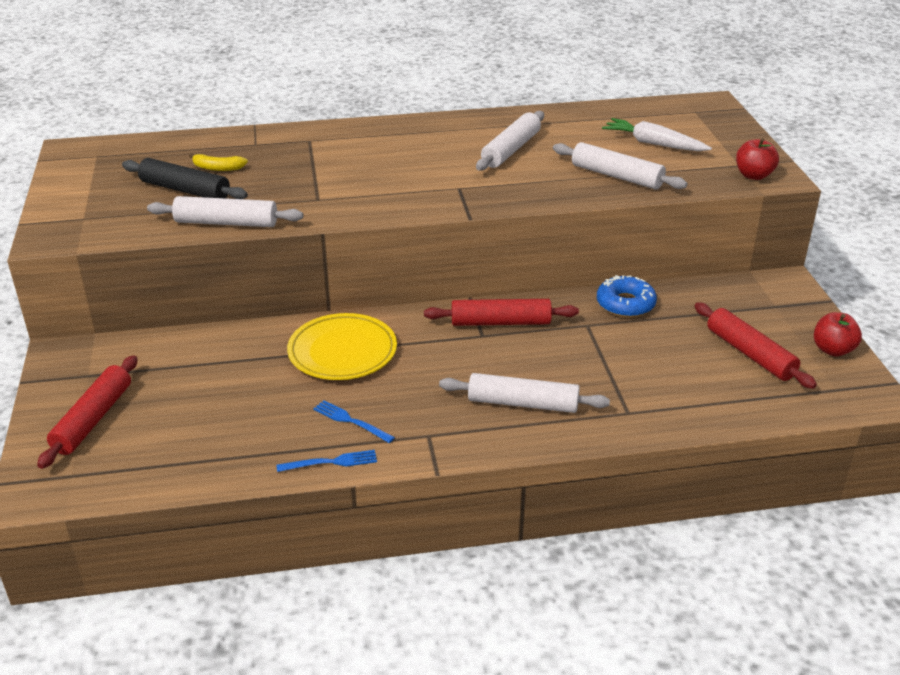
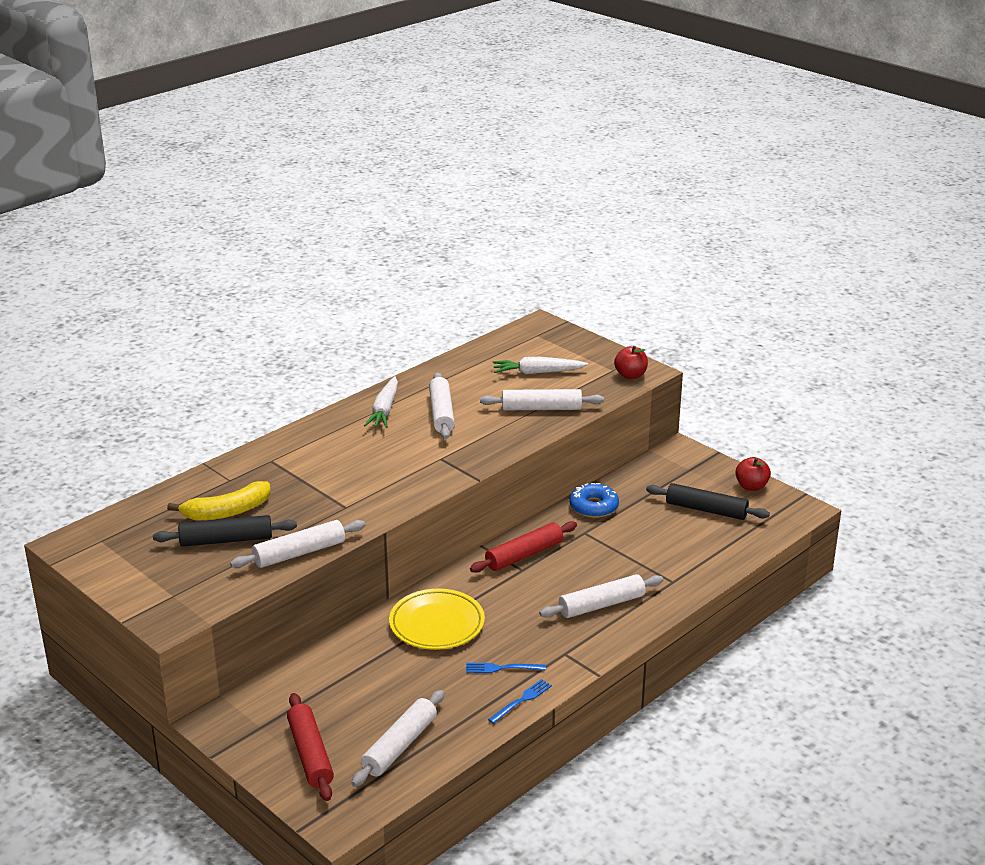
camera: 35 degrees left, 5 degrees down
(172, 450) = (400, 746): none -> white rolling pin
(217, 168) = (227, 512): yellow banana -> yellow banana, size x1.77
(462, 131) = (384, 410): none -> white carrot
(750, 353) = (706, 510): red rolling pin -> black rolling pin

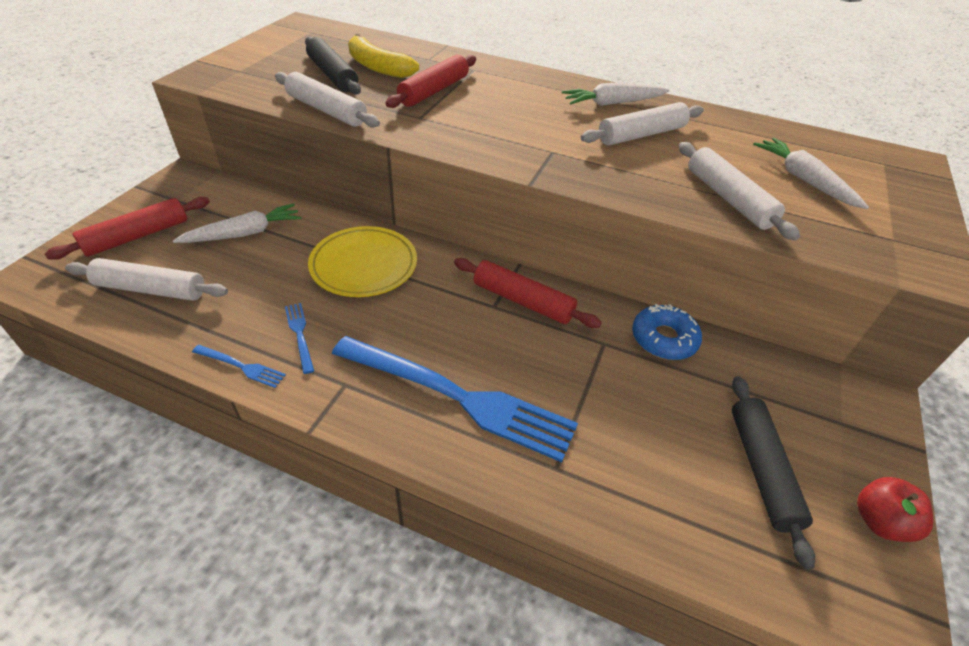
camera: 65 degrees right, 15 degrees up
(301, 490) = (434, 91): none -> red rolling pin
(348, 686) = (244, 233): none -> white carrot
(602, 605) = (461, 398): white rolling pin -> blue fork
(630, 375) = (904, 259): red apple -> none

